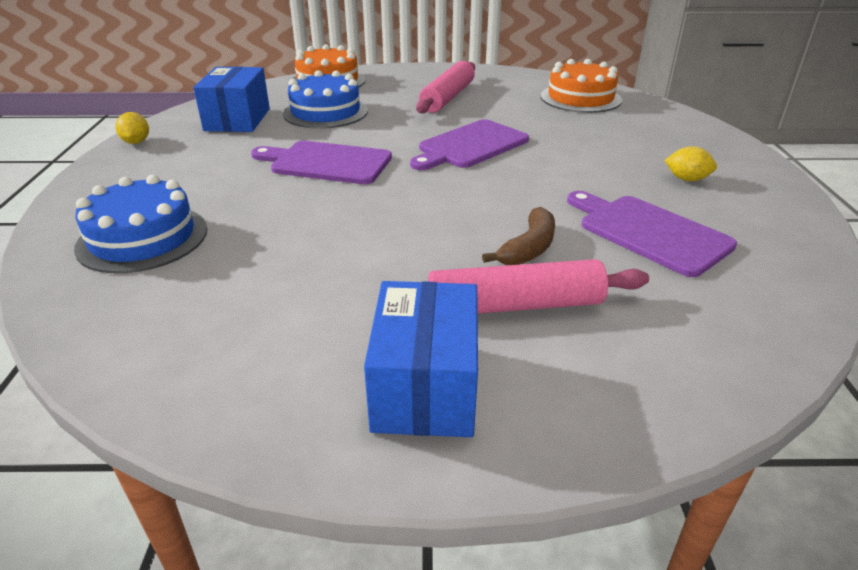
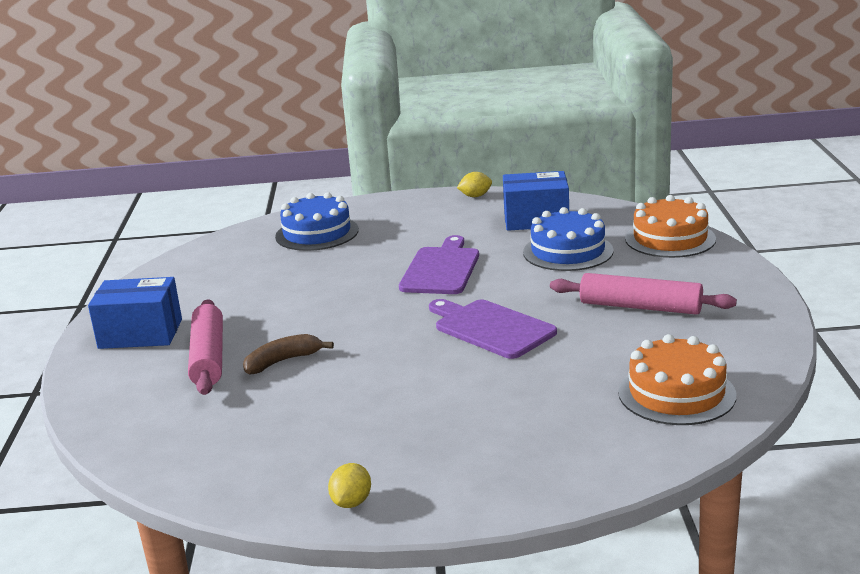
camera: 90 degrees right, 10 degrees down
(529, 248) = (283, 361): brown banana -> brown banana turned 120 degrees clockwise
(649, 232) = (301, 417): purple cutting board -> none
(686, 179) = (414, 449): yellow lemon -> yellow lemon (351, 502)

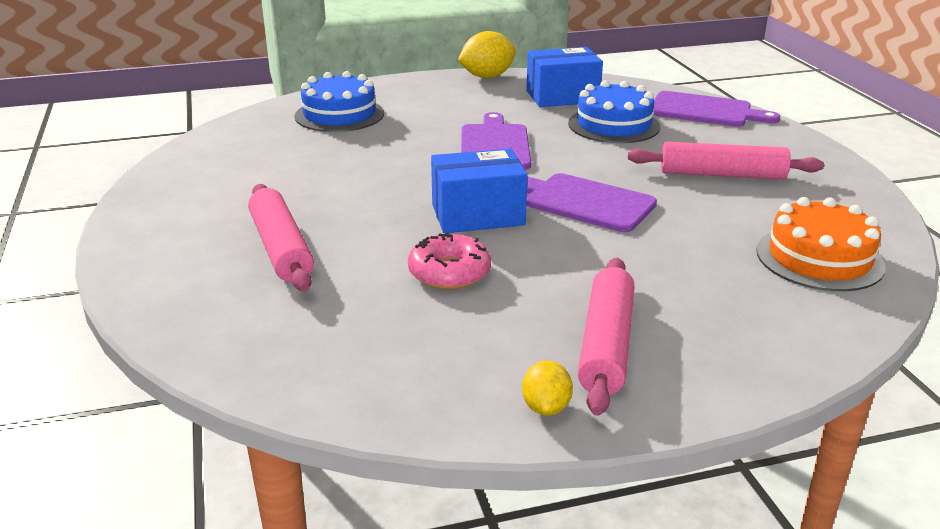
camera: 15 degrees left, 5 degrees up
(140, 334) = (185, 226): blue box -> blue box (478, 215)
(283, 361) = (372, 248): brown banana -> none
(335, 386) = (449, 272): none -> pink donut
(431, 456) = (606, 344): none -> pink rolling pin
(475, 196) = (487, 76): yellow lemon -> yellow lemon, size x1.76
(670, 239) = (705, 111): orange cake -> purple cutting board

